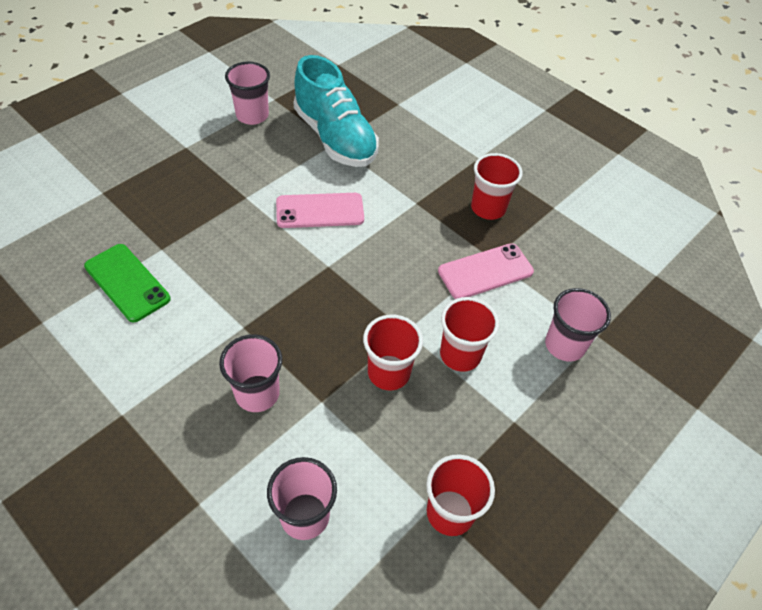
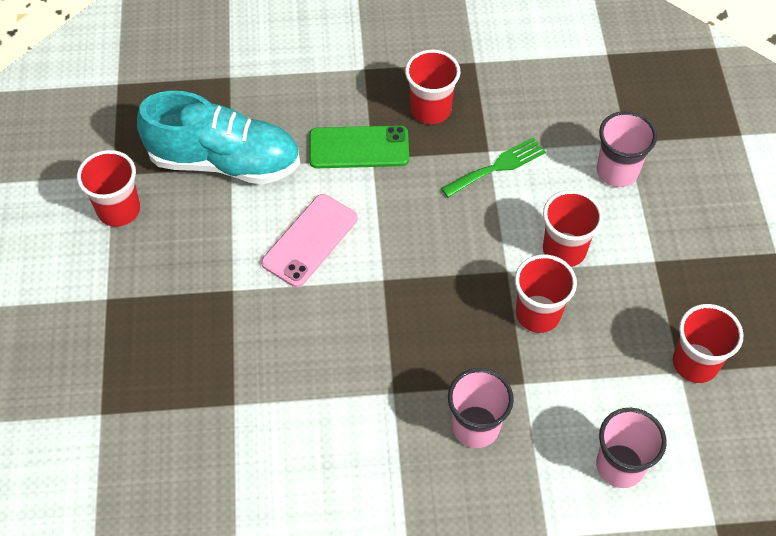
camera: 45 degrees left, 5 degrees up
(127, 282) = (252, 459): green phone -> green phone (359, 148)
(252, 115) = (119, 210): pink cup -> red cup
(485, 272) = (497, 167): pink phone -> green fork

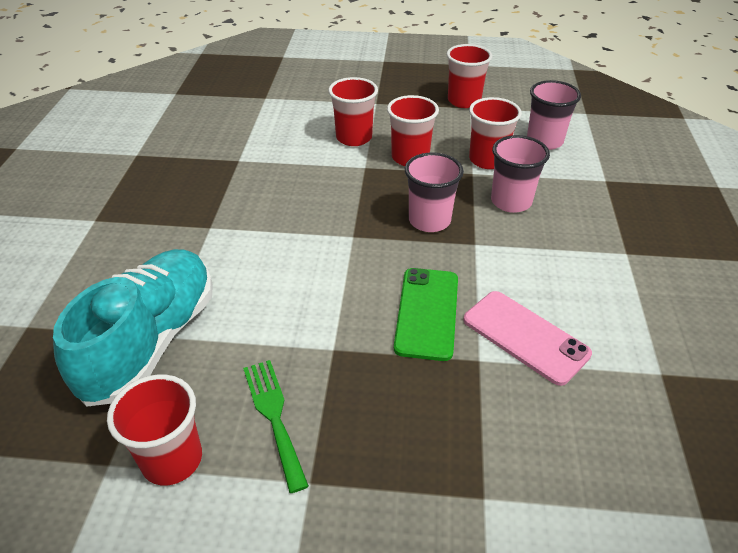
camera: 80 degrees left, 15 degrees down
(310, 240) = (290, 280): pink phone -> pink phone (525, 337)
(359, 148) = (192, 234): green phone -> green phone (427, 313)
(430, 109) = (174, 185): red cup -> red cup (487, 160)
(497, 167) = (258, 157): green fork -> green fork (274, 416)
(617, 171) = (290, 105): pink cup -> pink cup (429, 220)

